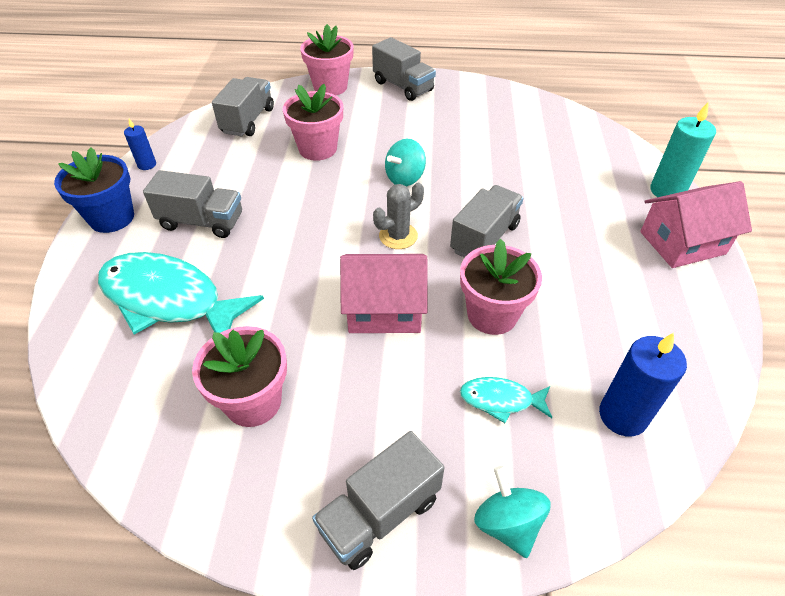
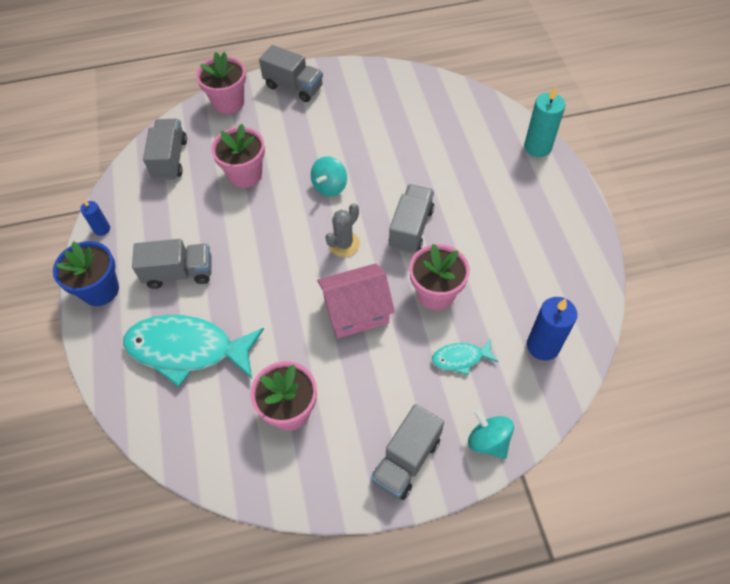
camera: 15 degrees left, 10 degrees up
(682, 243) = (557, 194): pink house -> none

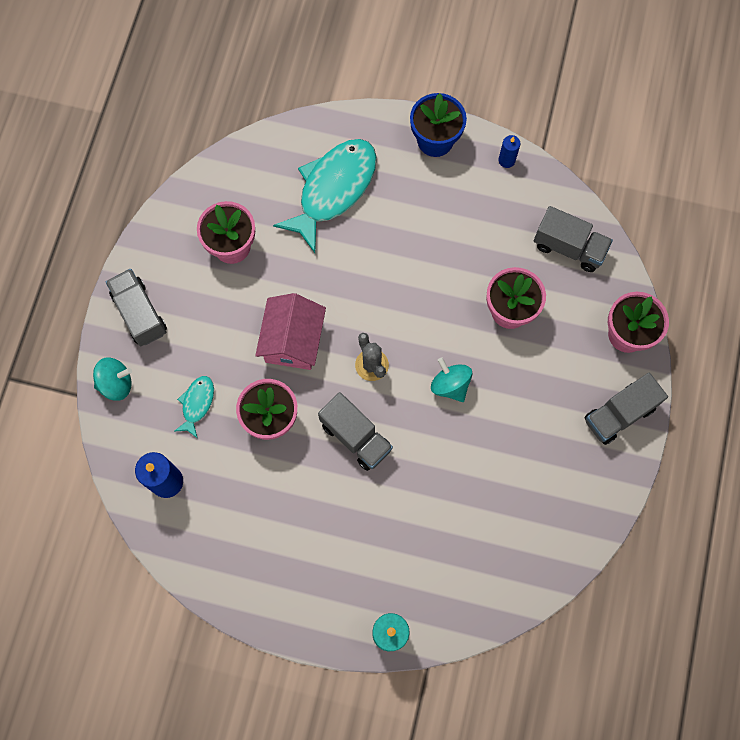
camera: 115 degrees right, 15 degrees up
(179, 273) = (418, 209): grey truck -> none

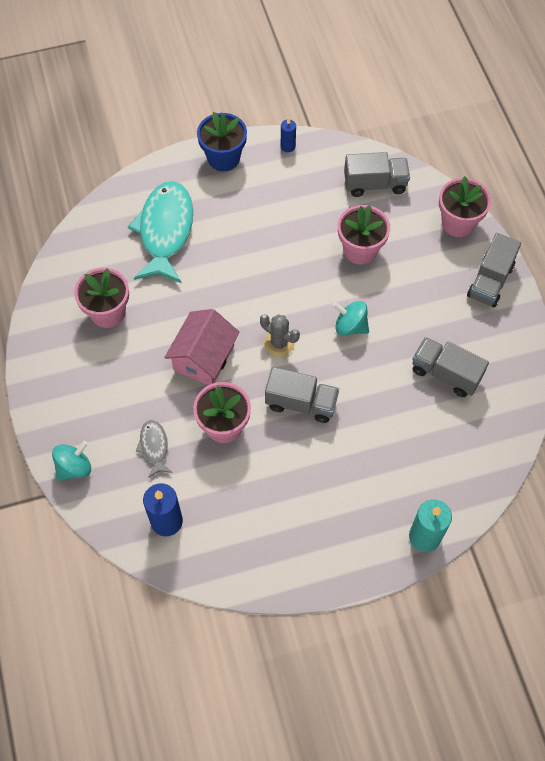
camera: 30 degrees left, 10 degrees down
(139, 313) = (61, 402): grey truck -> grey truck (445, 374)
(197, 404) = (154, 447): turquoise fish -> grey fish
(293, 341) = (204, 358): pink house -> pink house turned 45 degrees clockwise

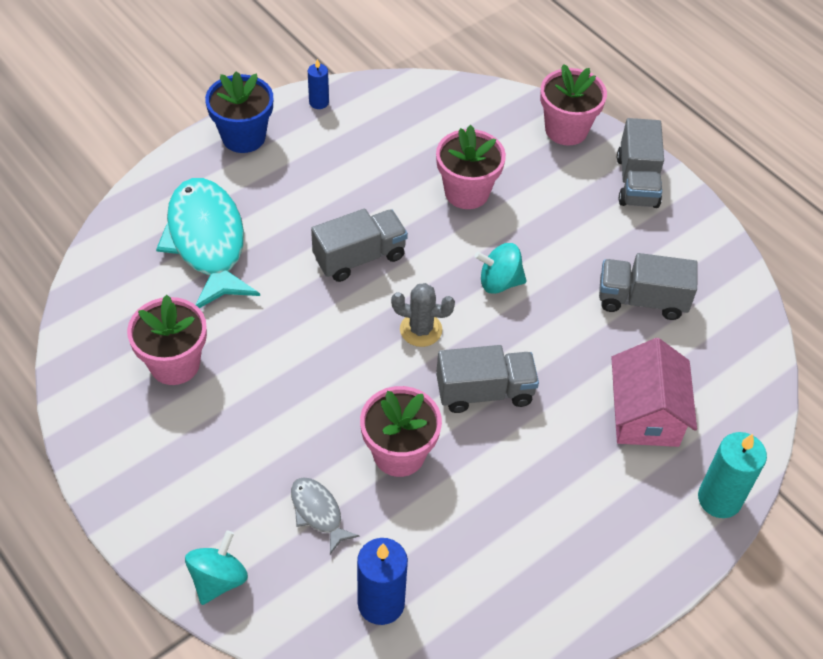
camera: 25 degrees left, 10 degrees down
(204, 358) = (331, 378): pink house -> pink house (645, 414)
(375, 184) = (446, 115): grey truck -> grey truck (359, 257)

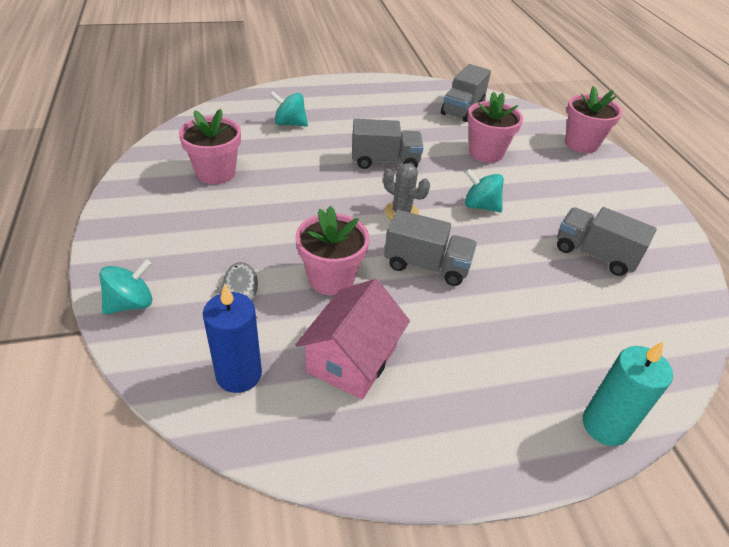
camera: 25 degrees right, 10 degrees down
(207, 242) = (290, 123): turquoise fish -> turquoise spinning top
(243, 137) = (353, 86): blue flower pot -> none
(319, 102) = (413, 85): blue candle -> none
(637, 181) = (625, 186): grey truck -> grey truck (462, 109)
(645, 414) = (560, 331): pink house -> pink house (352, 359)

